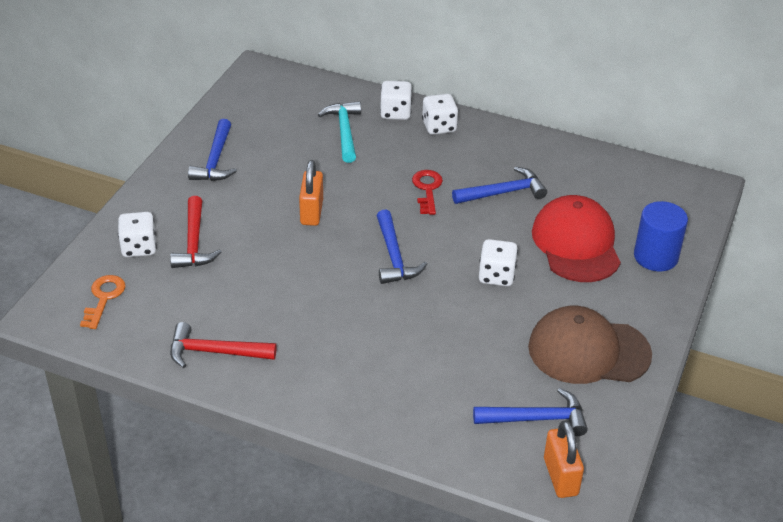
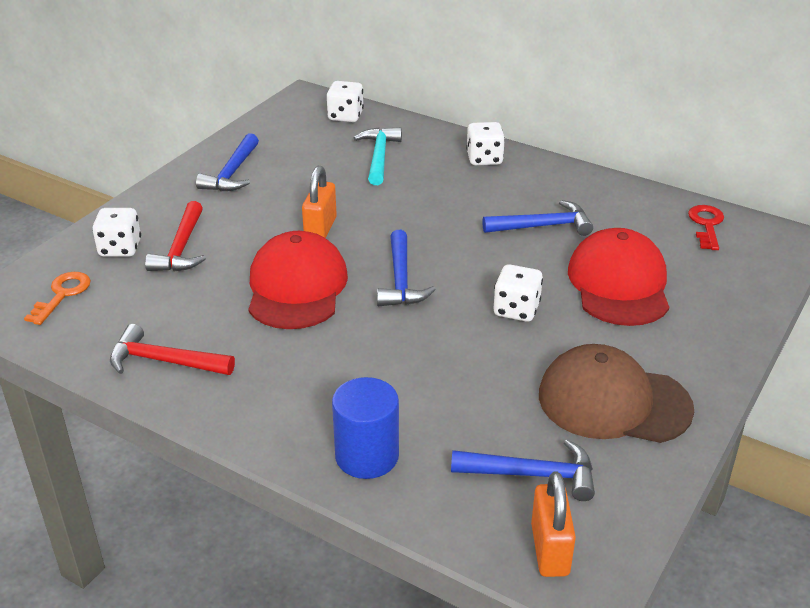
camera: 10 degrees right, 5 degrees down
(307, 272) = (296, 287): none -> red cap
(395, 113) = (439, 143): white dice -> white dice (345, 116)
(427, 189) = (456, 217): red key -> red key (706, 225)
(655, 257) = (714, 305): blue cylinder -> blue cylinder (367, 456)

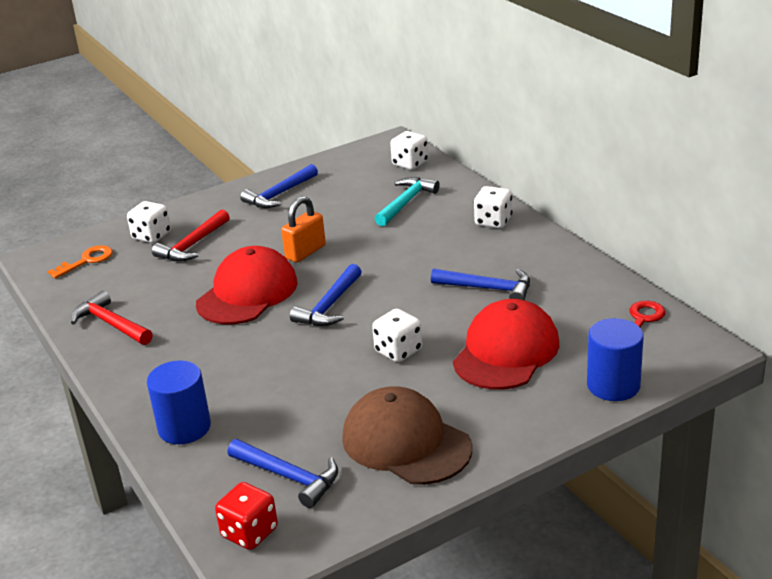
camera: 30 degrees right, 5 degrees down
(550, 549) = (249, 532): orange padlock -> red dice
(742, 292) = (613, 385): none -> blue cylinder

